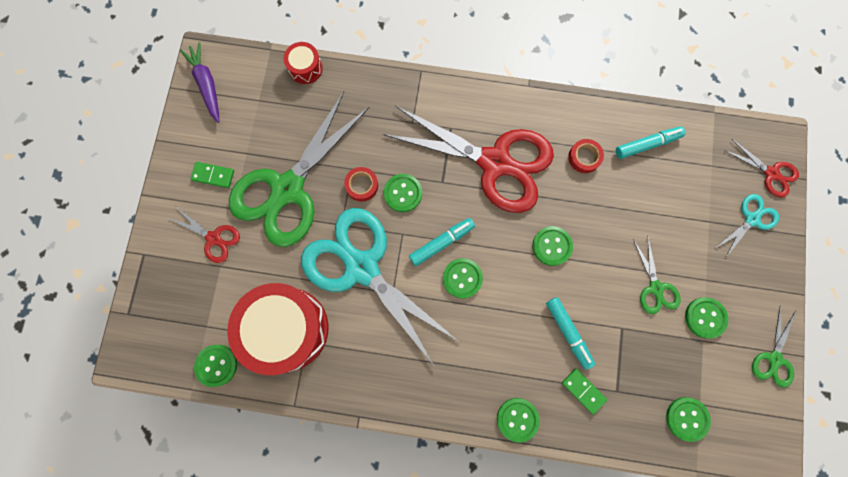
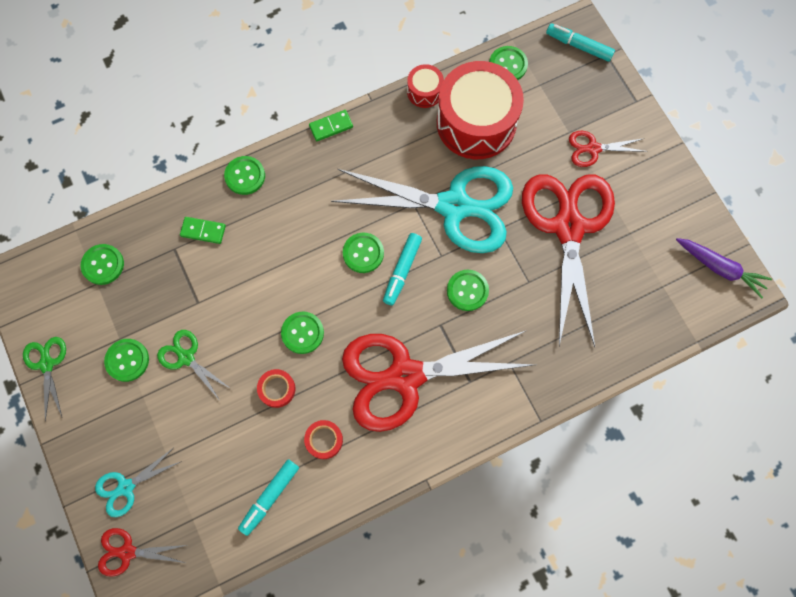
camera: 145 degrees right, 5 degrees down
(213, 175) = (640, 196): green domino -> green domino (331, 126)
(288, 189) = (568, 227): green scissors -> red scissors
(305, 68) = (648, 346): red drum -> red drum (424, 92)
(362, 185) = (508, 273): red tape -> red tape (277, 389)
(568, 332) = (243, 268): turquoise marker -> turquoise marker (579, 46)
(751, 219) = (126, 487): turquoise scissors -> turquoise scissors turned 45 degrees clockwise

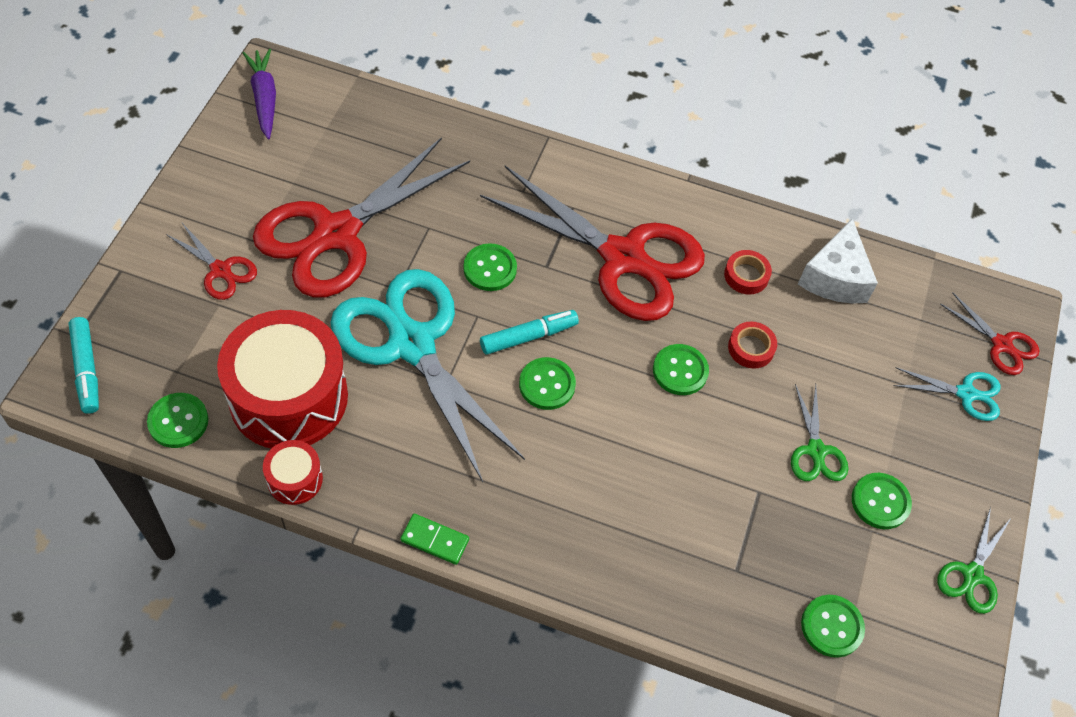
camera: 140 degrees left, 15 degrees down
(203, 231) = (688, 559): green domino -> none
(245, 176) = (585, 576): green button -> none
(270, 497) = (835, 277): turquoise marker -> white cheese

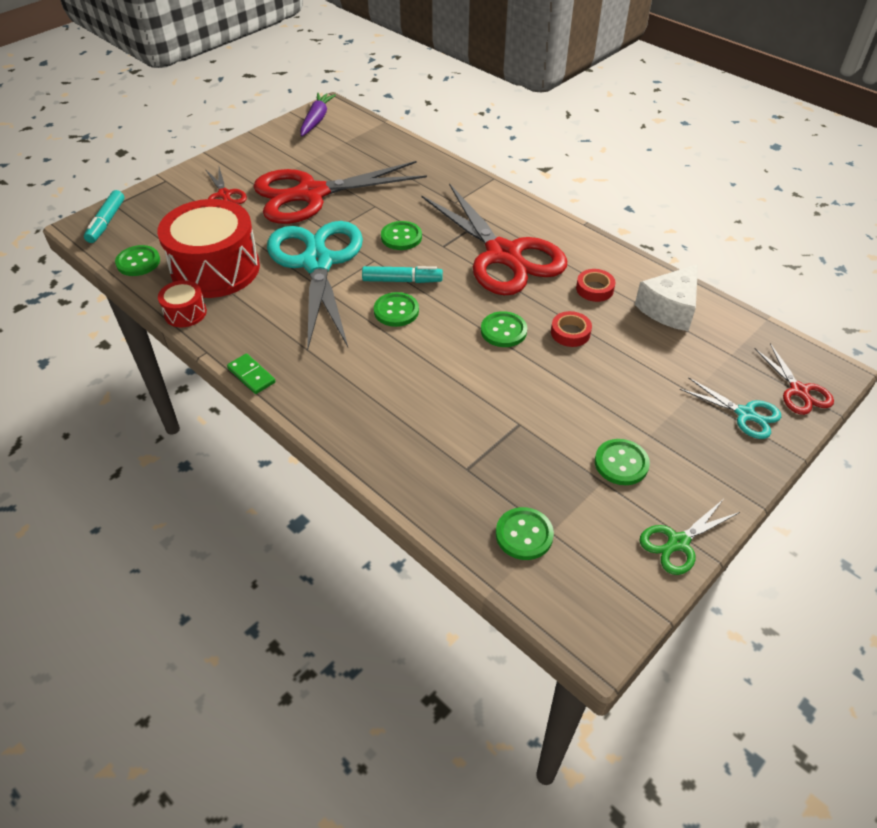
camera: 30 degrees right, 10 degrees down
(816, 451) = (584, 412): green scissors -> none

